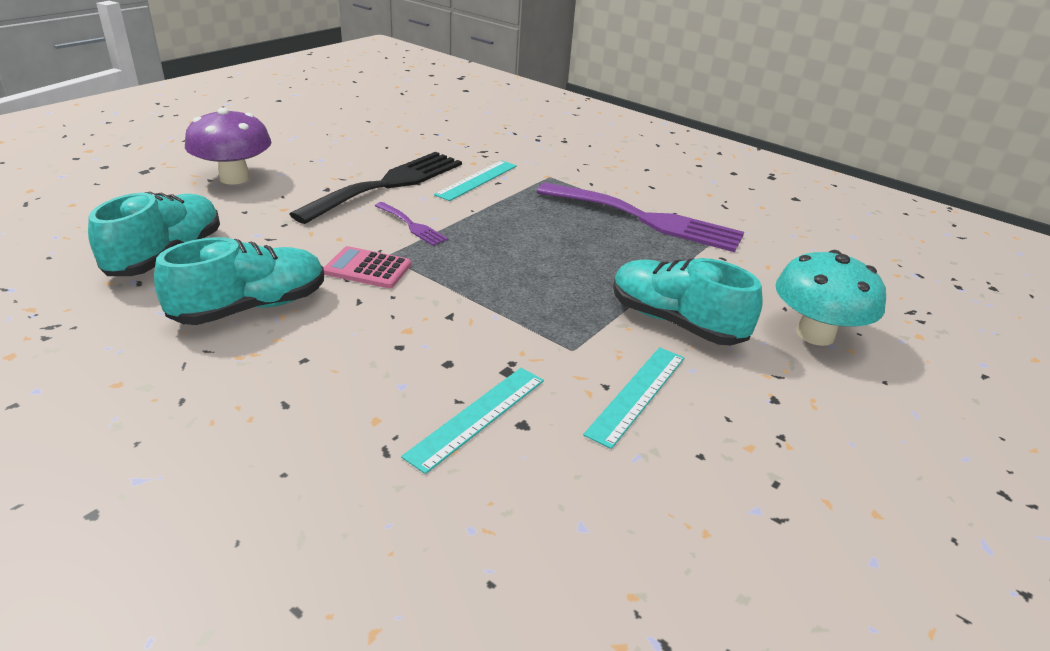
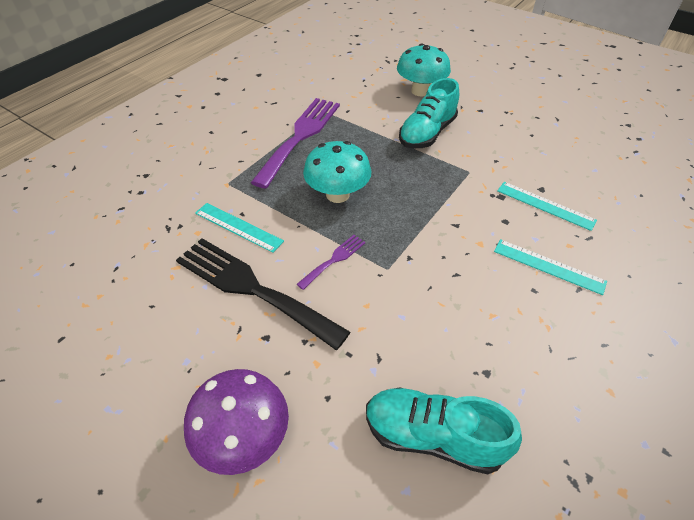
camera: 90 degrees left, 15 degrees up
(251, 307) = (489, 338): turquoise shoe -> none
(367, 269) = (411, 277): pink calculator -> none
(524, 235) = (337, 194): none -> turquoise mushroom
(637, 394) = (498, 150): turquoise ruler -> turquoise ruler (548, 266)

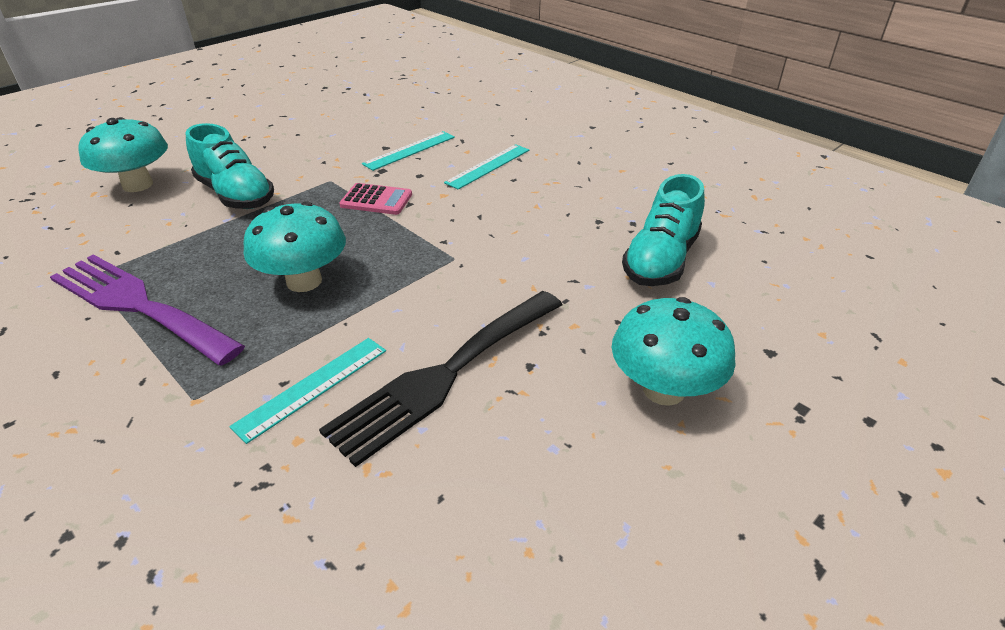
camera: 80 degrees left, 10 degrees down
(244, 437) = (663, 389): purple mushroom -> turquoise mushroom
(334, 260) = (423, 296): purple fork -> none
(452, 204) = (376, 200): none -> pink calculator

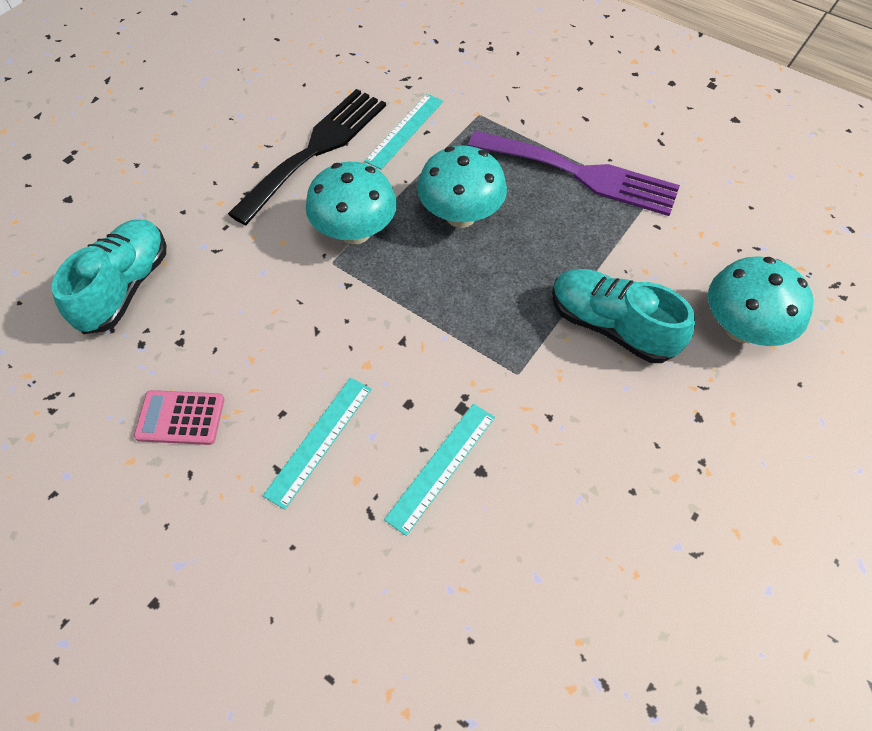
camera: 170 degrees right, 20 degrees up
(376, 200) = (443, 341): pink calculator -> pink calculator (180, 418)
(663, 389) = (160, 159): turquoise mushroom -> turquoise mushroom (355, 232)

